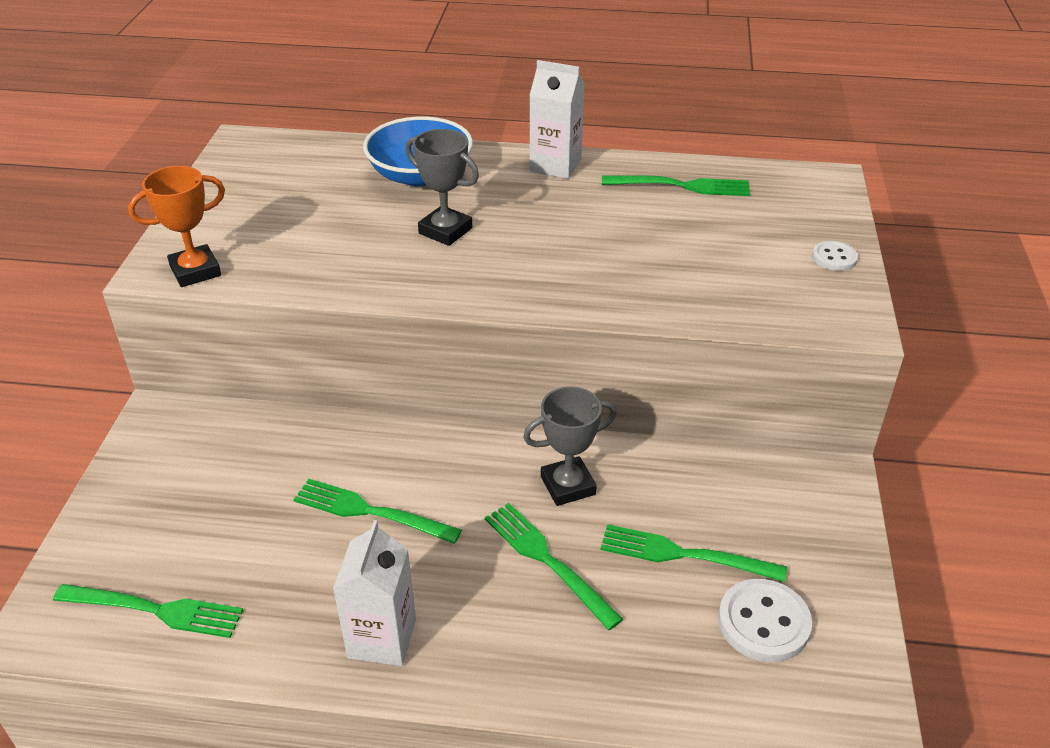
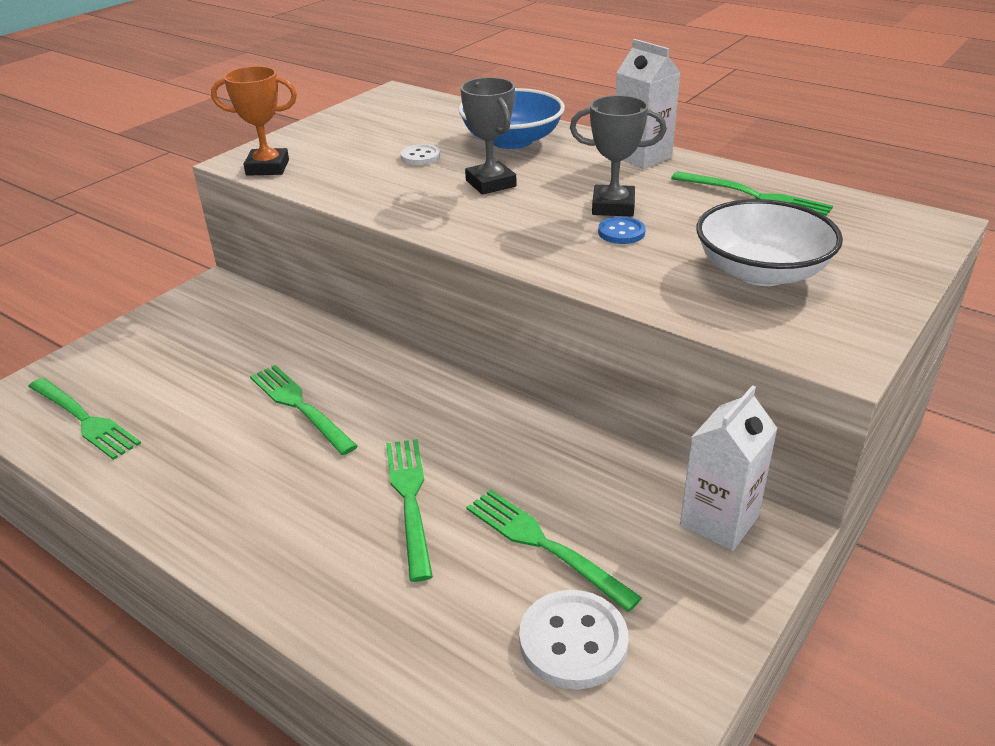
camera: 30 degrees right, 5 degrees down
(382, 638) = (218, 506): white carton -> white carton (719, 521)
(568, 485) = (484, 444): grey trophy -> grey trophy (613, 206)
(606, 254) = (621, 232): none -> blue button
(744, 262) = (761, 272): none -> white bowl
(834, 258) = (872, 292): white button -> white button (420, 157)

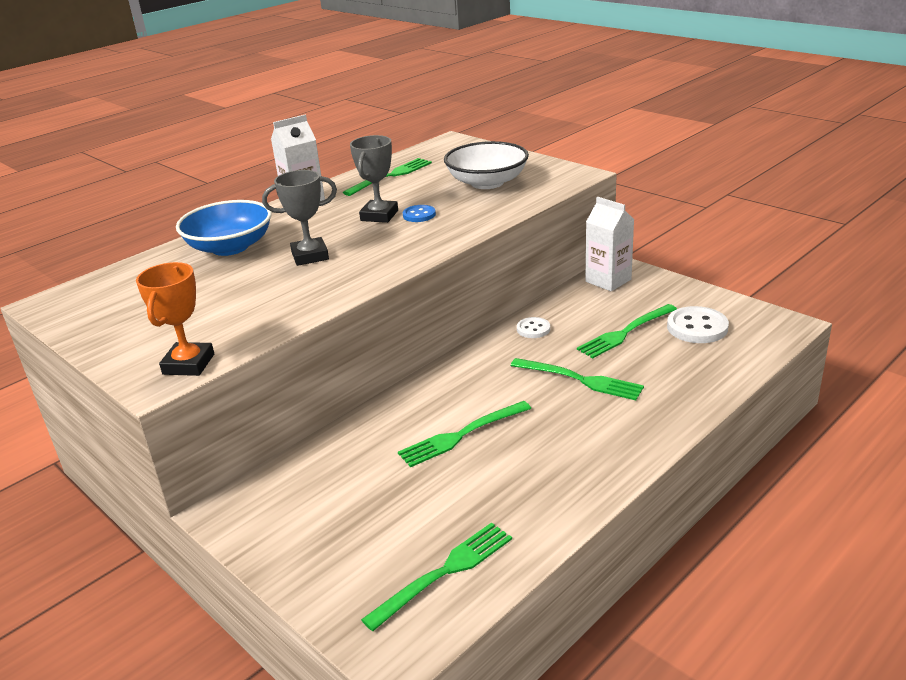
camera: 80 degrees left, 5 degrees down
(409, 499) = (581, 380): green fork -> green fork turned 150 degrees counterclockwise
(420, 157) = (230, 286): white button -> white button (533, 329)

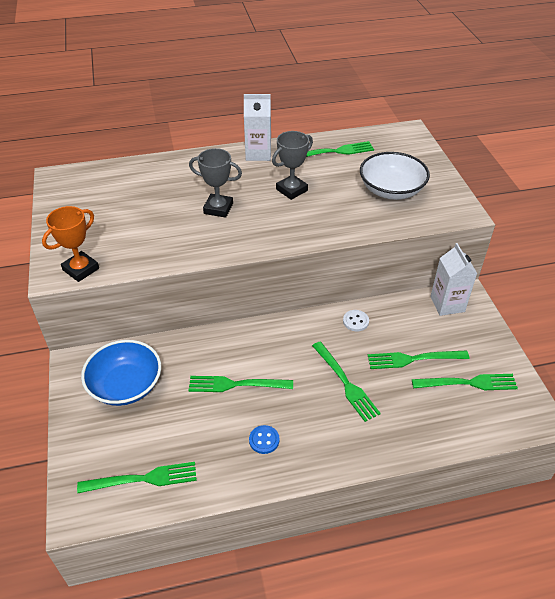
camera: 30 degrees right, 15 degrees up
(230, 247) = (182, 176): blue bowl -> blue bowl (125, 385)
(419, 215) = (316, 202): blue button -> blue button (264, 440)
(697, 327) = (468, 383): white button -> green fork

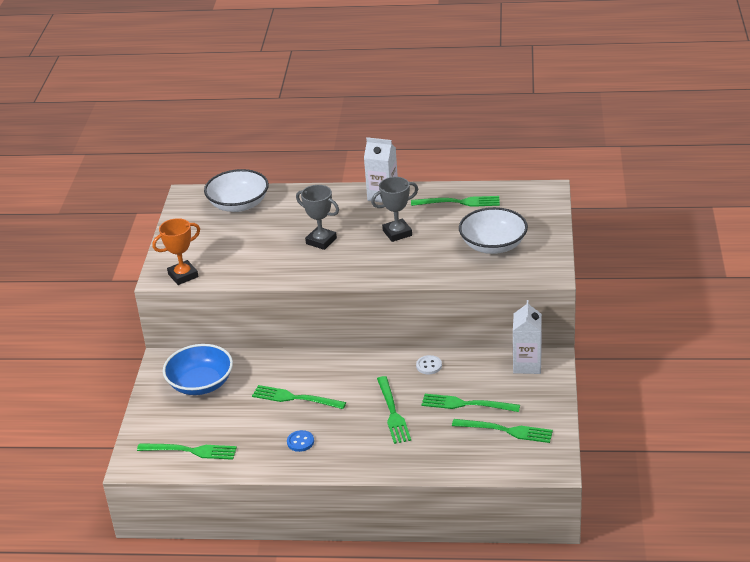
camera: 20 degrees right, 10 degrees down
(115, 180) = (238, 204): none -> white bowl

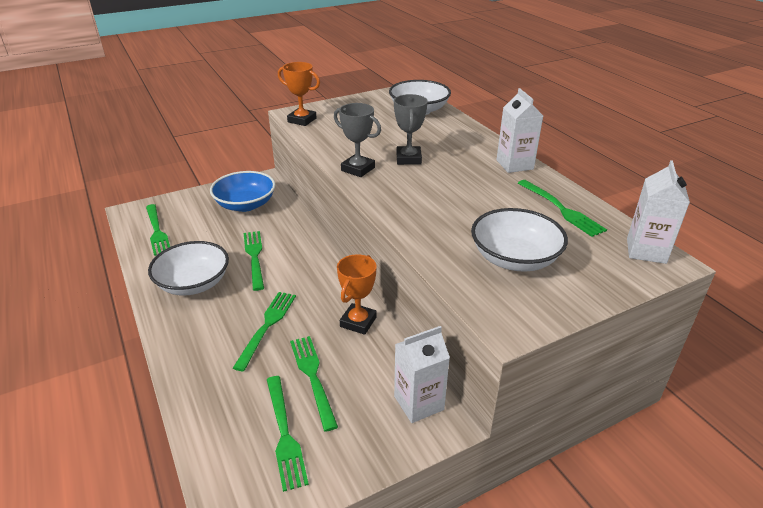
camera: 55 degrees right, 0 degrees up
(300, 442) = (193, 283): blue button -> white bowl
(393, 413) = (267, 326): green fork -> green fork turned 150 degrees clockwise
(397, 233) = (465, 192): grey trophy -> grey trophy (358, 169)
(429, 366) = (358, 322): white button -> orange trophy
(531, 193) = (646, 251): none -> white carton

